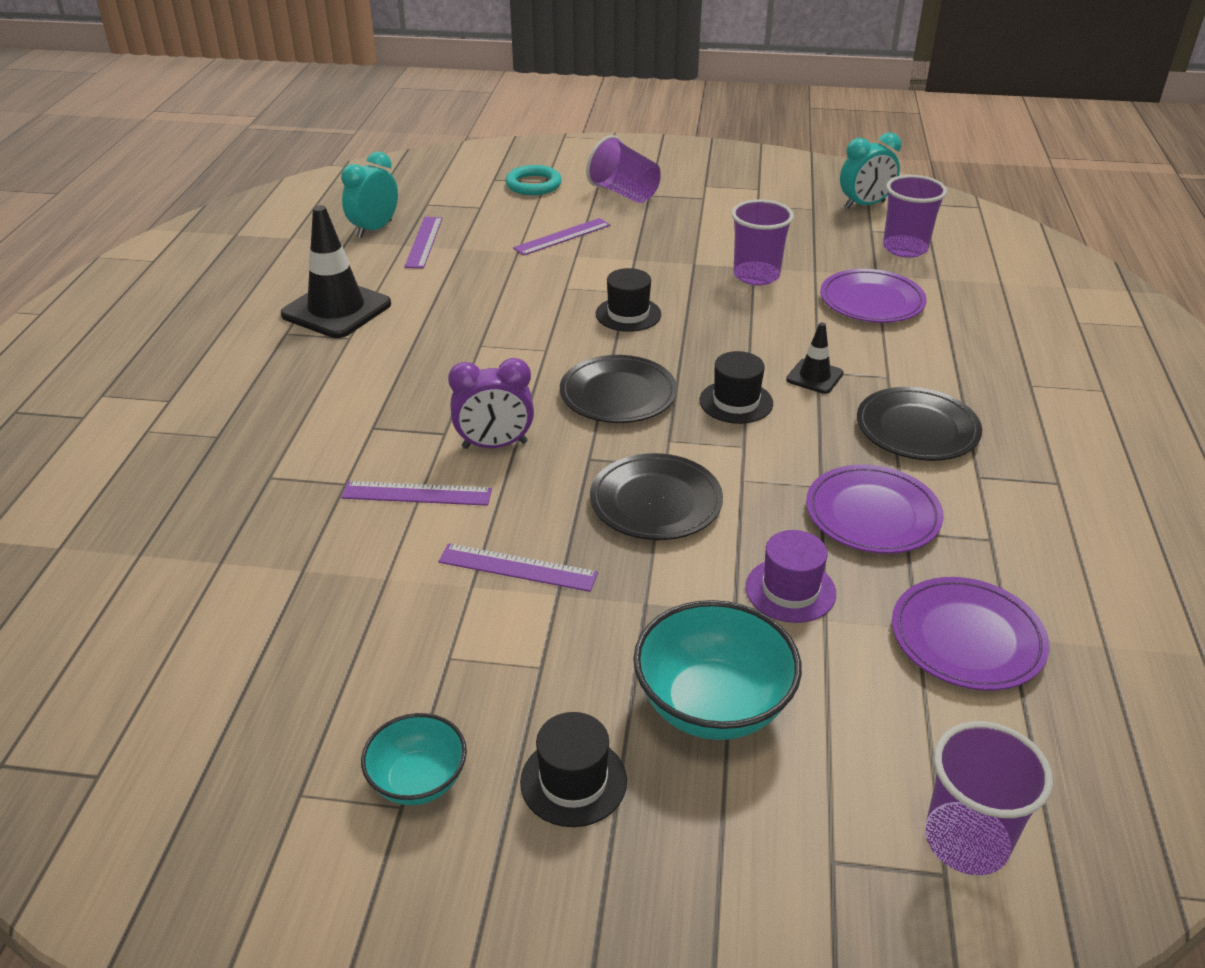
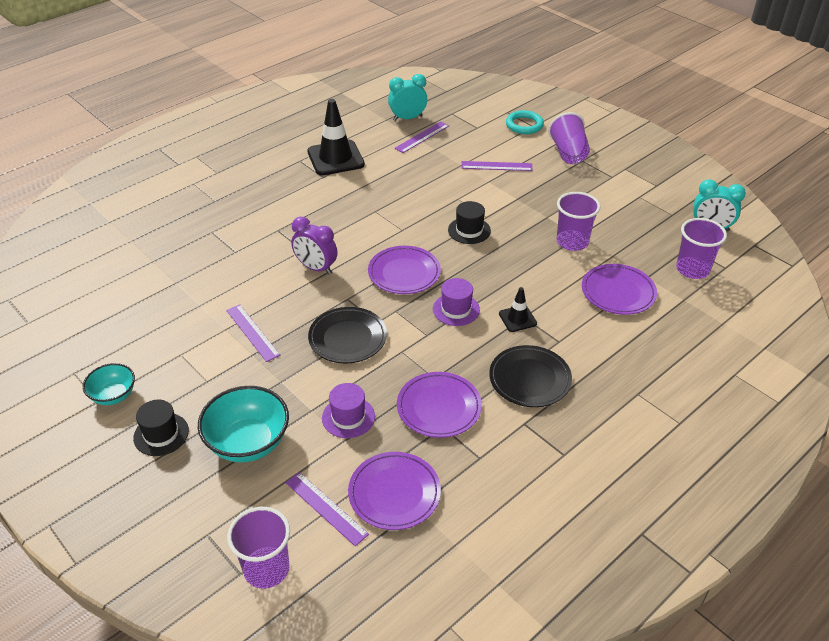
camera: 40 degrees right, 5 degrees up
(417, 493) = (256, 273): purple ruler -> purple ruler (326, 508)
(618, 394) = (404, 273): black plate -> purple plate
(736, 402) = (456, 309): black hat -> purple hat

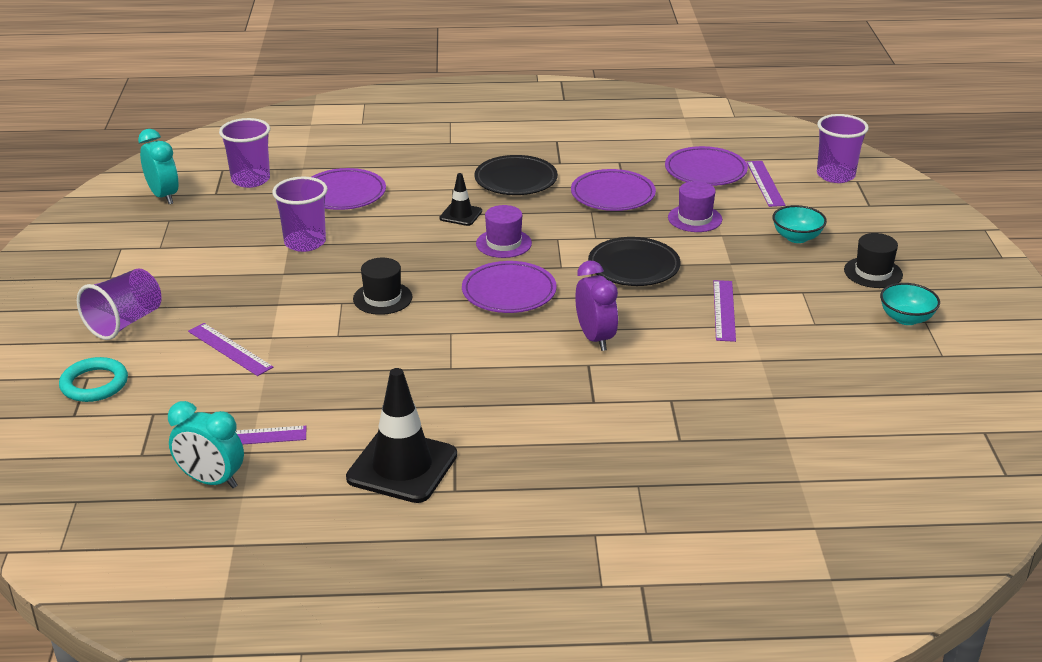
camera: 140 degrees left, 10 degrees down
(248, 443) = (797, 237): turquoise bowl -> turquoise bowl, size x0.60

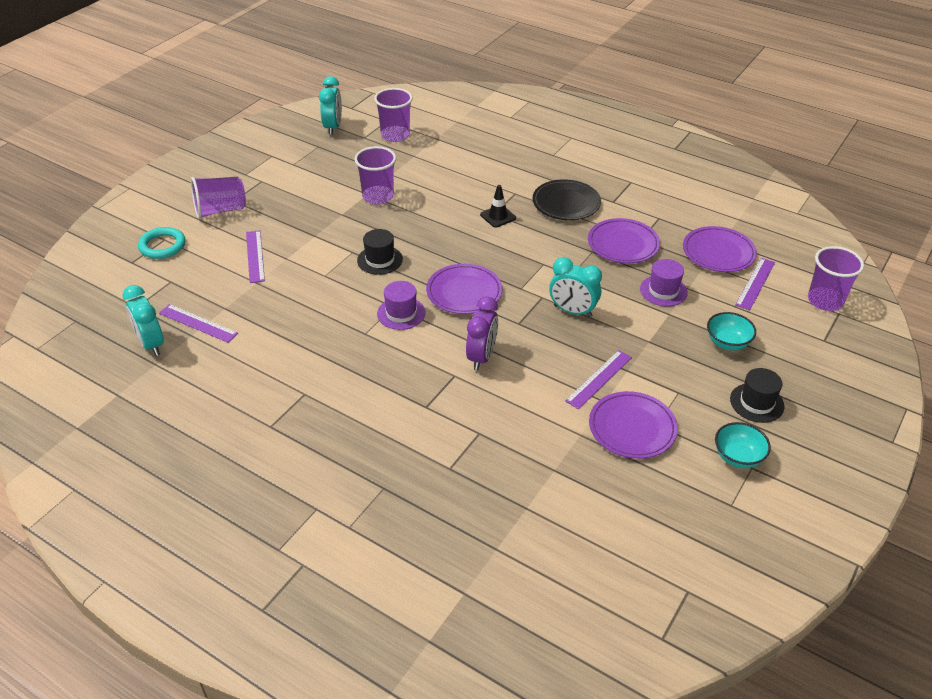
camera: 35 degrees right, 10 degrees up
(344, 194) = (440, 168): purple plate -> purple plate (632, 428)
(402, 466) = (259, 392): black traffic cone -> none
(503, 243) = (502, 252): purple hat -> purple hat (401, 313)
(633, 266) = (572, 311): black plate -> turquoise clock

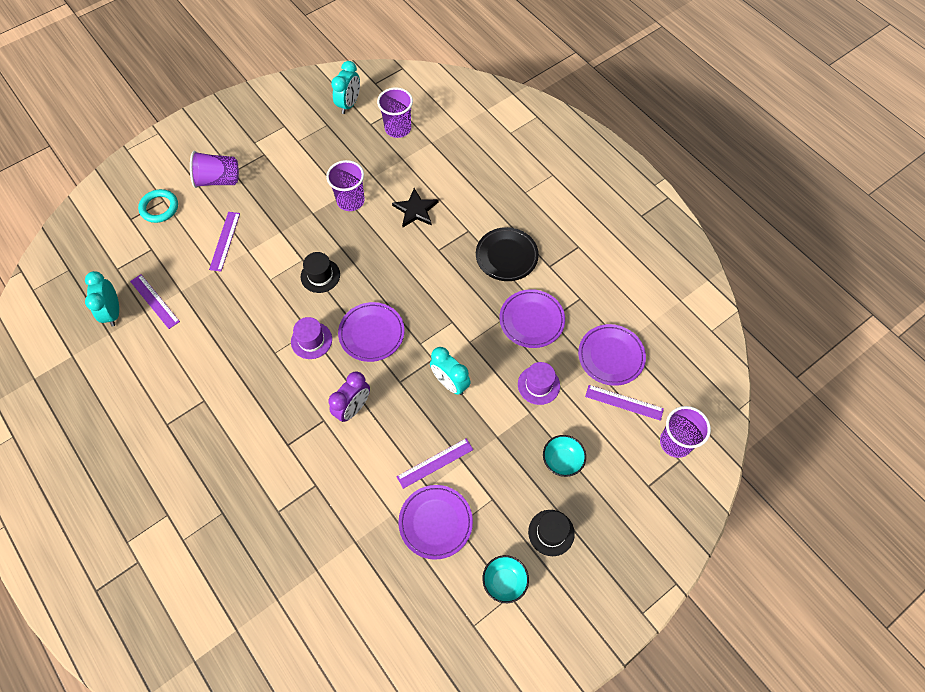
camera: 20 degrees right, 20 degrees up
(451, 189) = (415, 210): none -> black star
(498, 216) = (440, 254): black traffic cone -> none
(755, 283) = (624, 402): purple ruler -> purple ruler turned 60 degrees clockwise

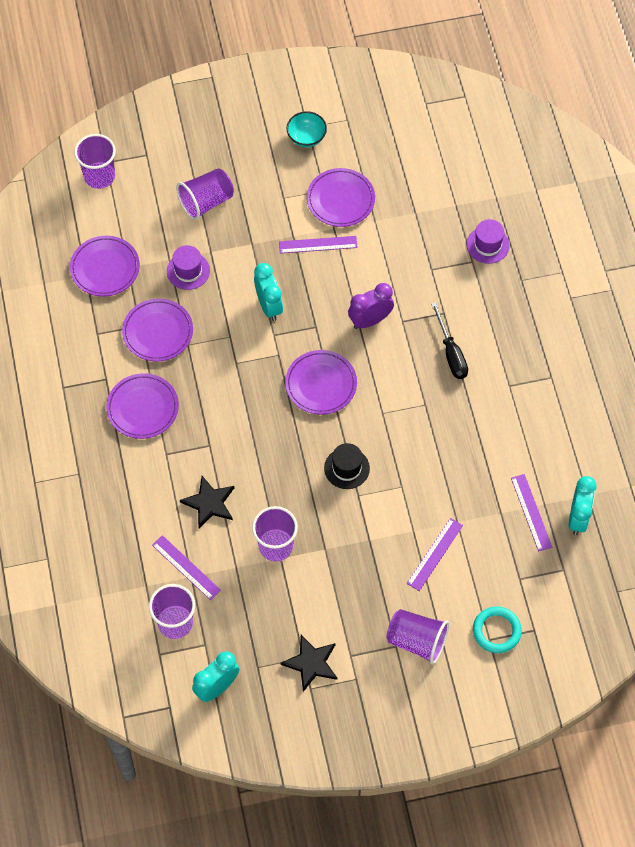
camera: 155 degrees left, 0 degrees up
(267, 408) = (451, 353): none -> black screwdriver
(290, 140) = (311, 663): none -> black star
(311, 340) = (383, 402): purple hat -> purple hat (487, 245)
(506, 256) = (143, 408): black plate -> purple plate
(551, 532) = (249, 155): black hat -> none
(562, 460) = (206, 202): turquoise bowl -> purple cup
(624, 402) = (121, 225): purple ruler -> purple ruler (186, 567)

